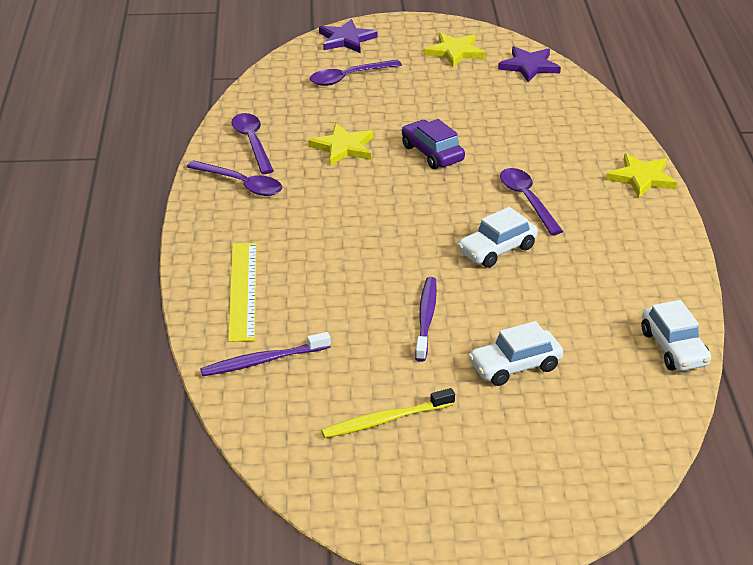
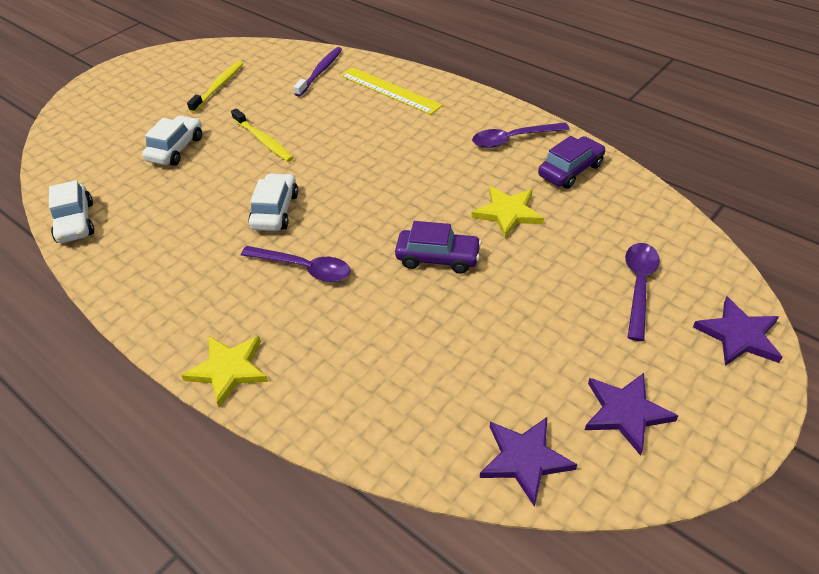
camera: 135 degrees right, 10 degrees up
(252, 143) = (570, 170): purple spoon -> purple car
(426, 318) = (263, 140): purple toothbrush -> yellow toothbrush
(455, 52) = (625, 413): yellow star -> purple star
(674, 348) = (76, 222): white car -> white car turned 135 degrees counterclockwise

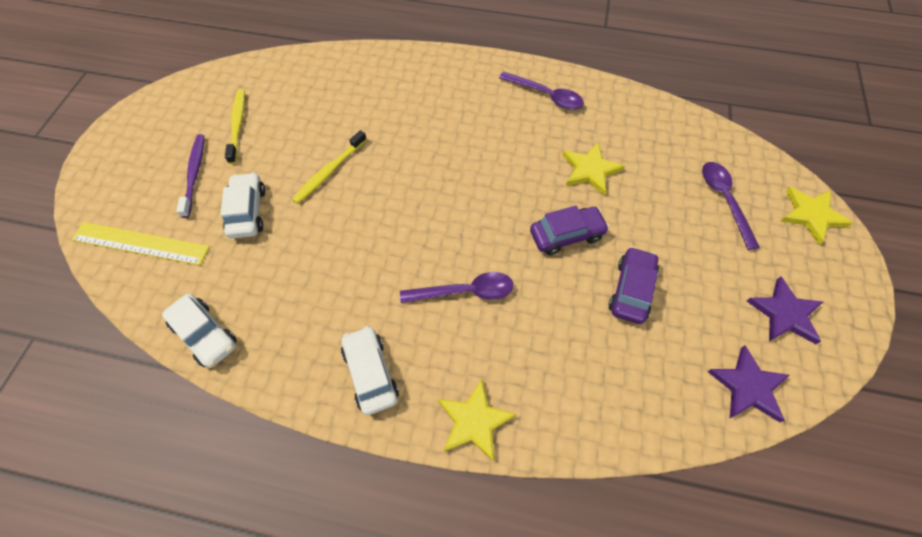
camera: 30 degrees left, 15 degrees up
(263, 140) = (329, 171): yellow toothbrush -> yellow toothbrush turned 105 degrees clockwise
(275, 211) = (396, 243): white car -> white car (370, 373)
(320, 72) = (328, 77): purple toothbrush -> purple toothbrush (194, 174)
(390, 90) = (408, 78): yellow ruler -> yellow ruler (141, 243)
(513, 139) = (546, 96): purple spoon -> purple spoon turned 105 degrees counterclockwise
(570, 170) = (609, 111): purple car -> purple car (631, 290)
(738, 335) = (811, 215): purple star -> yellow star

